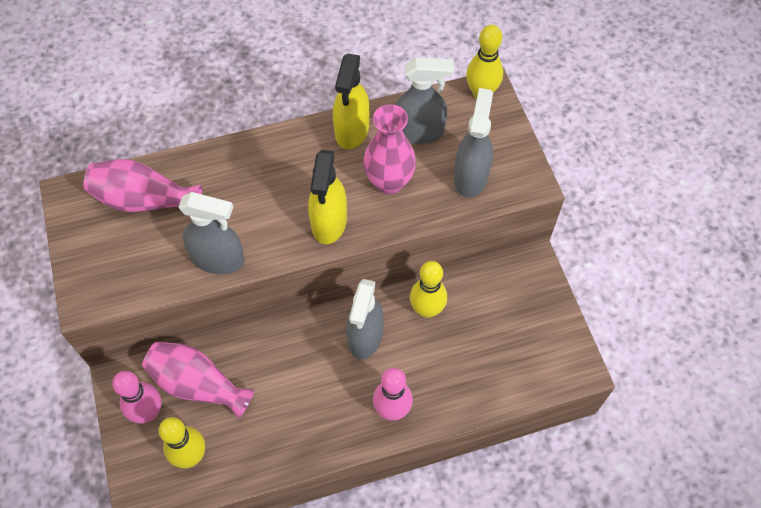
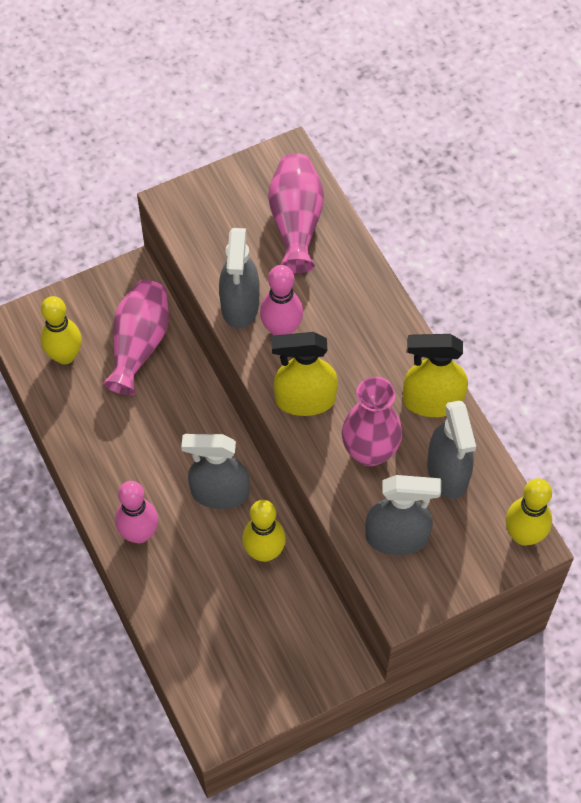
camera: 80 degrees right, 0 degrees up
(148, 412) = (103, 308): pink bowling pin -> pink bowling pin (281, 330)

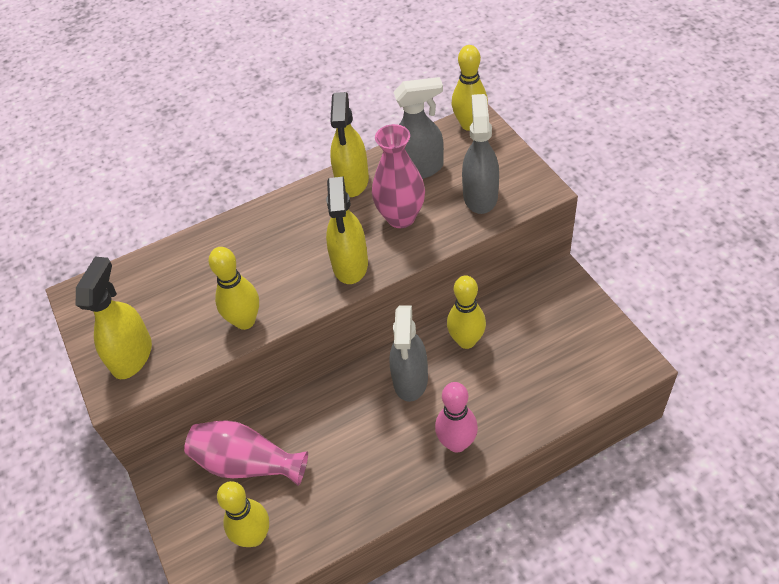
camera: 85 degrees left, 10 degrees down
(209, 212) = (132, 355): none -> yellow spray bottle
(240, 305) = (245, 321): grey spray bottle -> yellow bowling pin
(281, 330) = (275, 287): pink bowling pin -> none
(296, 222) = (157, 284): pink vase -> none

